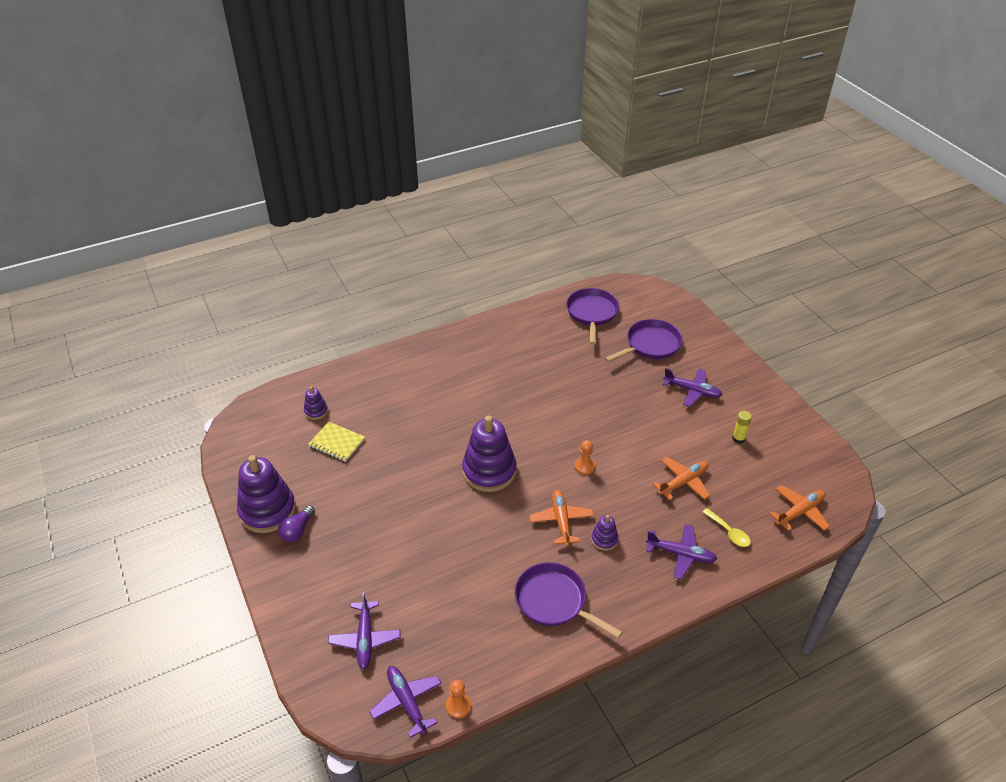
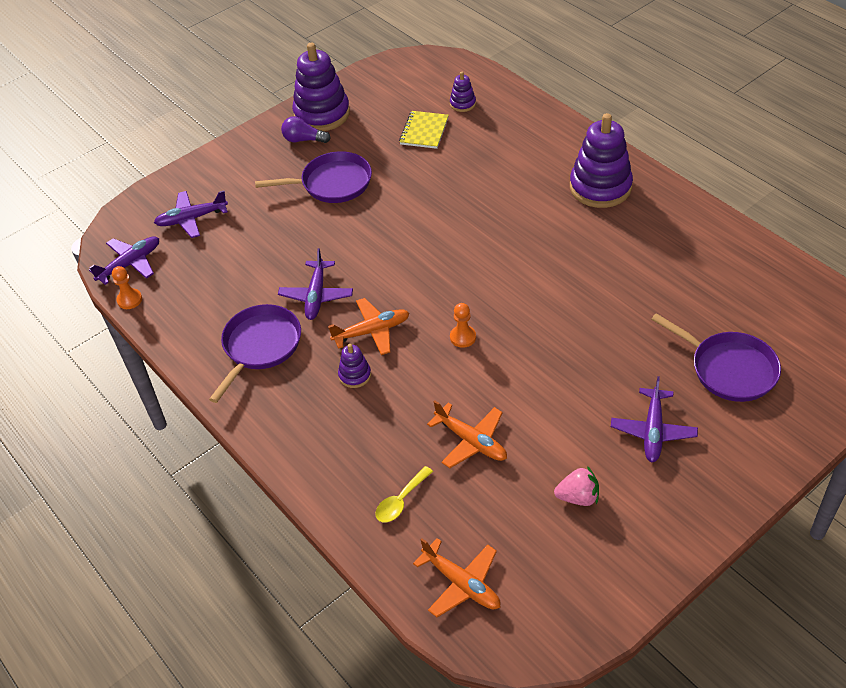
camera: 80 degrees right, 5 degrees up
(489, 471) = (425, 255): purple stacking toy -> purple stacking toy (600, 187)
(592, 313) = (761, 293): purple pan -> purple pan (332, 183)
(681, 554) = (351, 453): purple plane -> purple plane (316, 296)
(738, 438) = (578, 497): yellow glue stick -> pink strawberry

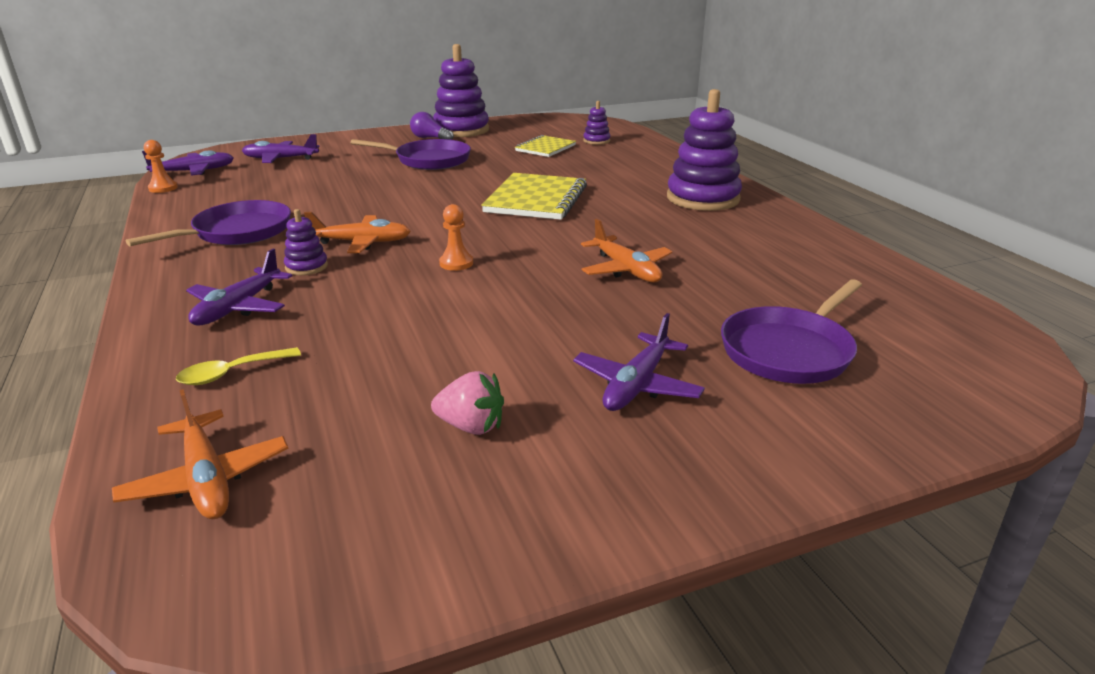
camera: 15 degrees right, 20 degrees down
(316, 296) = (334, 213): purple plane -> purple plane (238, 307)
(468, 227) = (536, 199): none -> yellow notebook
(471, 441) = (379, 341): orange plane -> orange plane (626, 270)
(729, 369) = (789, 350): purple pan -> purple pan turned 75 degrees clockwise

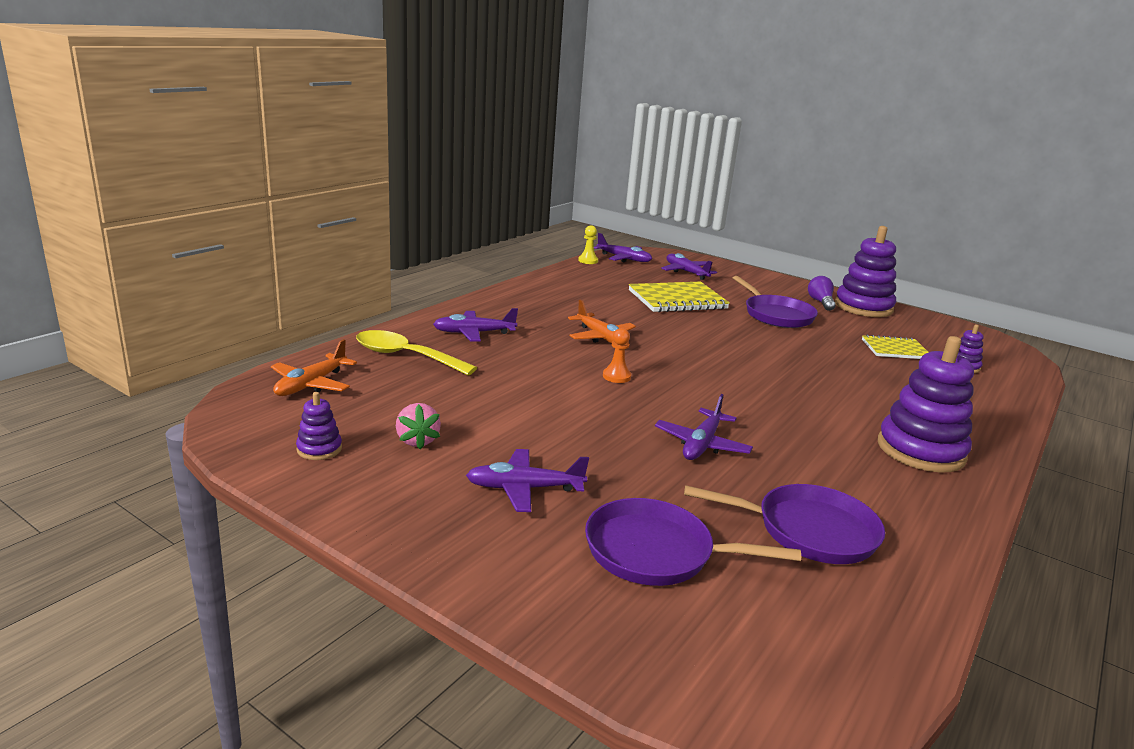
camera: 55 degrees right, 5 degrees down
(163, 188) = (588, 261): orange pawn -> yellow pawn
(232, 373) = (406, 356): yellow spoon -> yellow spoon, size x1.77
(237, 232) = (562, 300): purple pan -> purple pan (809, 531)
(306, 267) = (545, 333): purple stacking toy -> purple stacking toy (319, 449)
(536, 199) = (775, 375): yellow notebook -> yellow notebook (677, 300)
(626, 270) = (701, 444): orange plane -> purple plane

